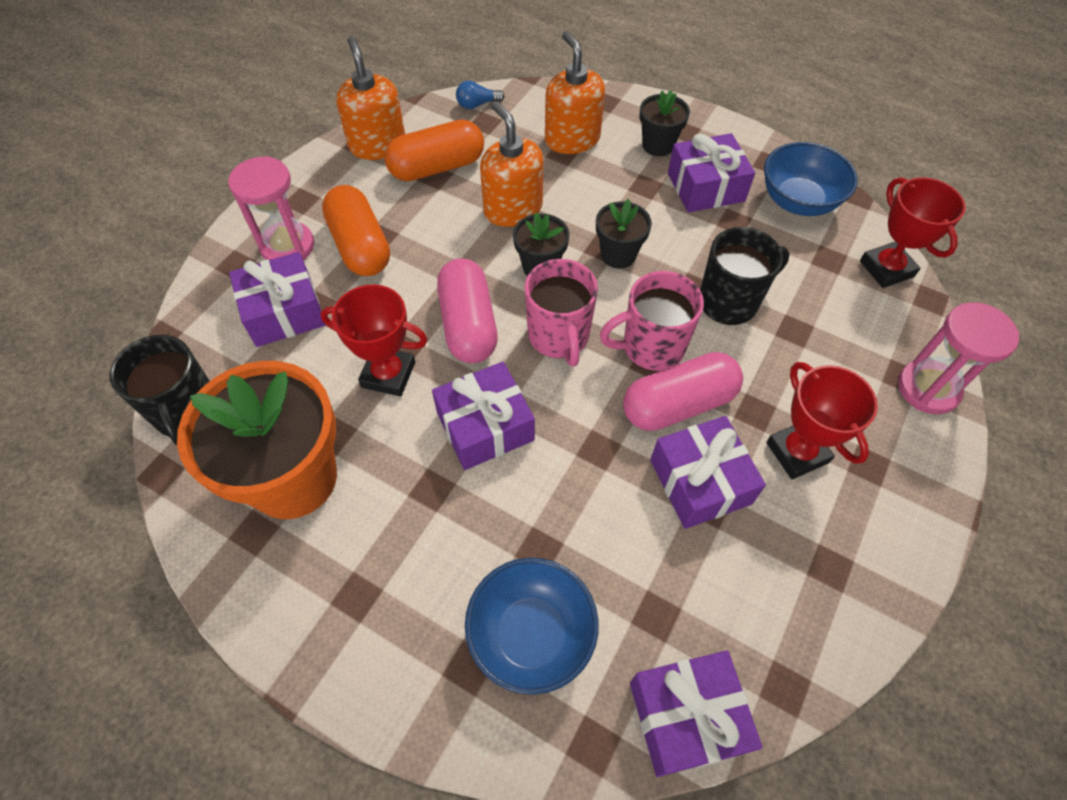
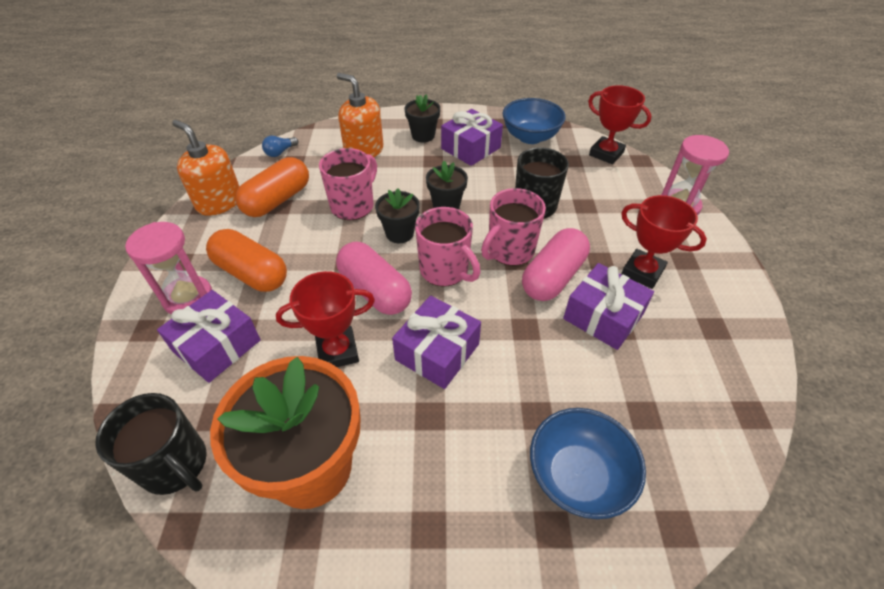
camera: 30 degrees left, 10 degrees down
(512, 209) = (353, 206): orange soap dispenser -> pink mug
(686, 716) = (715, 469): purple gift -> none

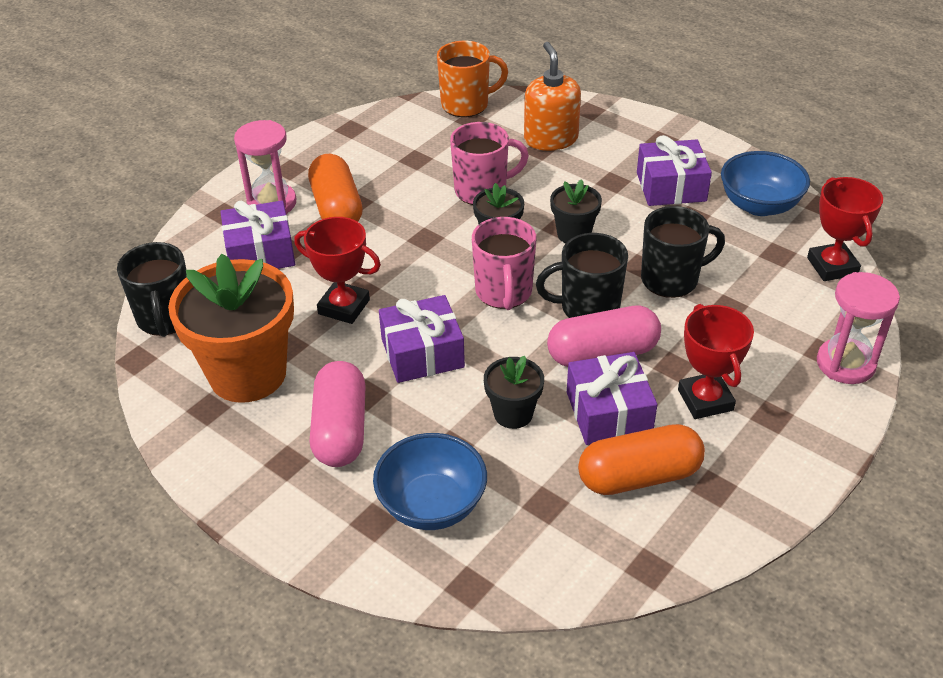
camera: 40 degrees right, 5 degrees down
(219, 202) = (367, 131): orange soap dispenser -> none
(277, 200) = (419, 152): orange capsule -> orange capsule (639, 476)
(280, 152) = (466, 105): blue light bulb -> orange mug
(375, 290) = (423, 276): pink capsule -> pink capsule (340, 429)
(423, 136) = (633, 149): black flower pot -> black flower pot (513, 413)
(509, 251) = (588, 308): pink mug -> black mug

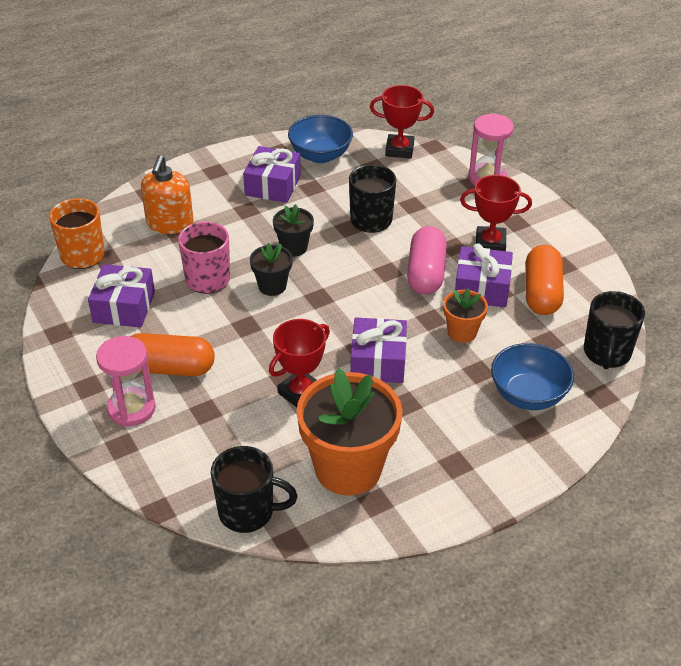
camera: 70 degrees left, 0 degrees up
(260, 252) = (197, 430): purple gift -> purple gift (124, 307)
(340, 429) = (436, 426): pink capsule -> none
(504, 292) = (336, 301): pink mug -> none
(513, 413) = (462, 332): black flower pot -> orange flower pot
(550, 139) = (169, 223): orange soap dispenser -> orange soap dispenser turned 90 degrees counterclockwise
(588, 308) = (377, 266): black mug -> black mug (606, 353)

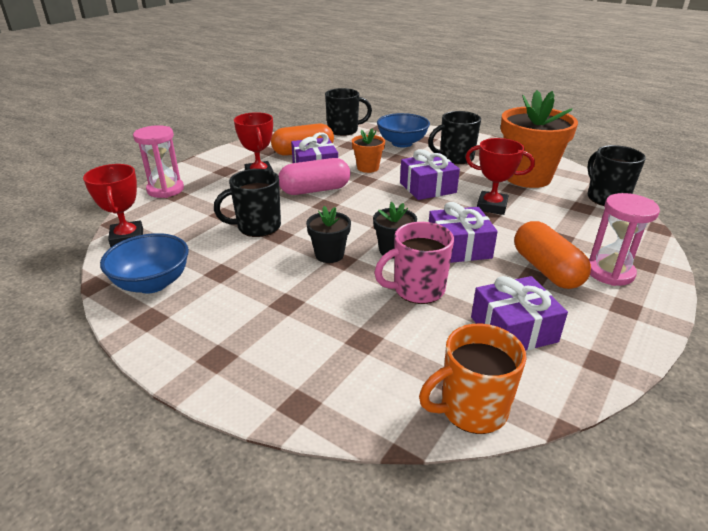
camera: 115 degrees left, 10 degrees down
(169, 223) = (351, 354): orange soap dispenser -> none
(273, 185) = (229, 299): purple gift -> purple gift (459, 247)
(447, 427) = (455, 158): none -> black mug

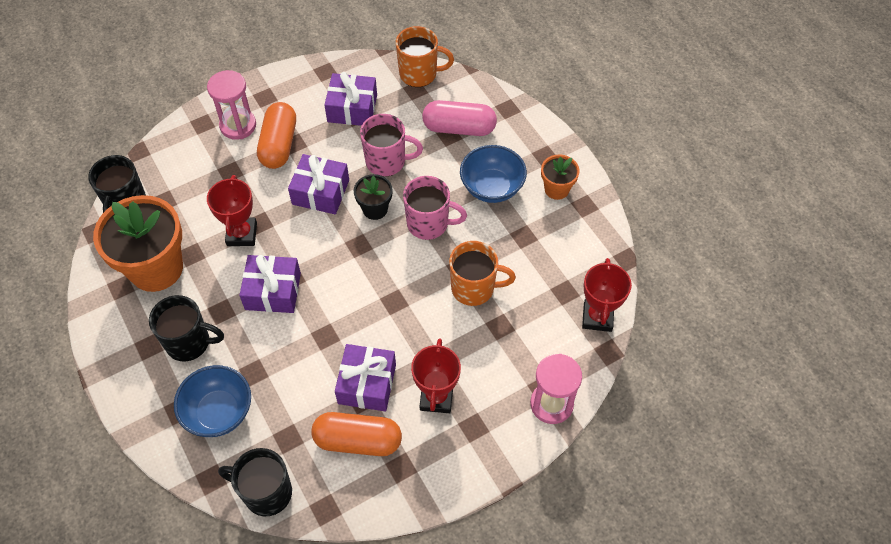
camera: 155 degrees left, 25 degrees up
(152, 283) = (579, 243): blue bowl -> blue bowl (492, 187)
(257, 227) = (474, 288): black mug -> orange mug
(315, 190) = (390, 334): pink capsule -> pink capsule (459, 128)
(329, 255) = (429, 224): black flower pot -> pink mug
(368, 168) = (305, 361): orange flower pot -> orange flower pot (556, 189)
(491, 206) = (242, 234): red trophy -> red trophy turned 45 degrees clockwise

